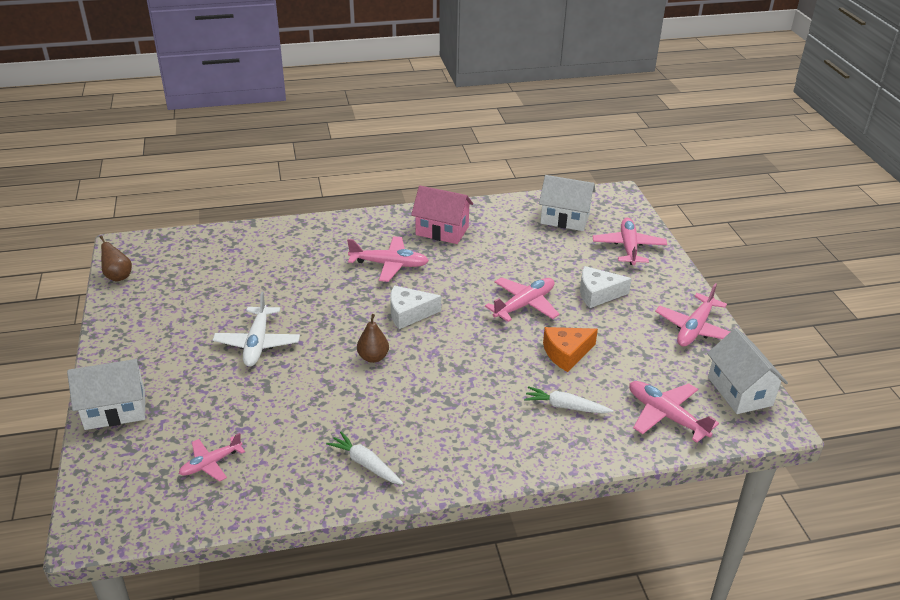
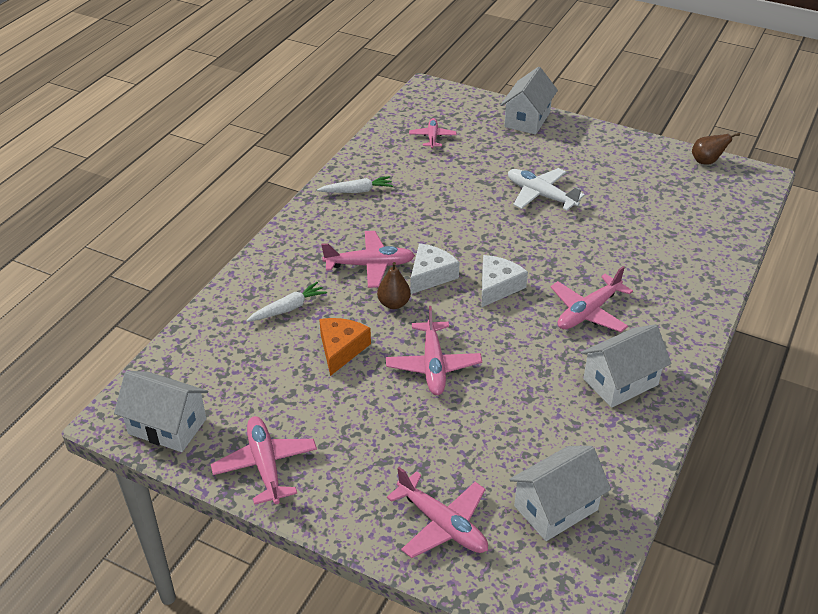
camera: 130 degrees right, 5 degrees up
(373, 357) = (460, 241): brown pear -> brown pear (394, 304)
(442, 231) = (620, 382): pink house -> white house
(598, 294) = (393, 431): white cheese -> white cheese (430, 275)
(666, 415) = (208, 357): pink plane -> pink plane (370, 265)

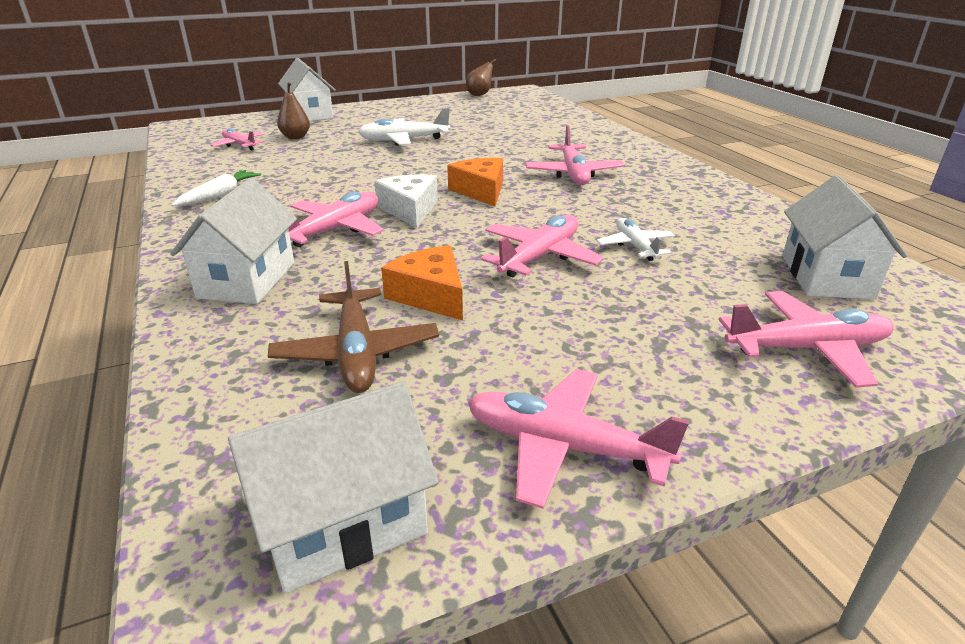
camera: 50 degrees left, 10 degrees down
(266, 358) = (356, 353): none -> brown plane
(288, 308) = (301, 300): white carrot -> none
(394, 304) = (414, 240): brown pear -> brown pear (295, 137)
(433, 366) = (540, 256): pink plane -> pink plane turned 90 degrees counterclockwise
(497, 287) = (480, 191): white cheese -> orange cheese
(497, 400) = (635, 246): none -> white plane
(620, 382) = (678, 193): white house -> white house (247, 280)

